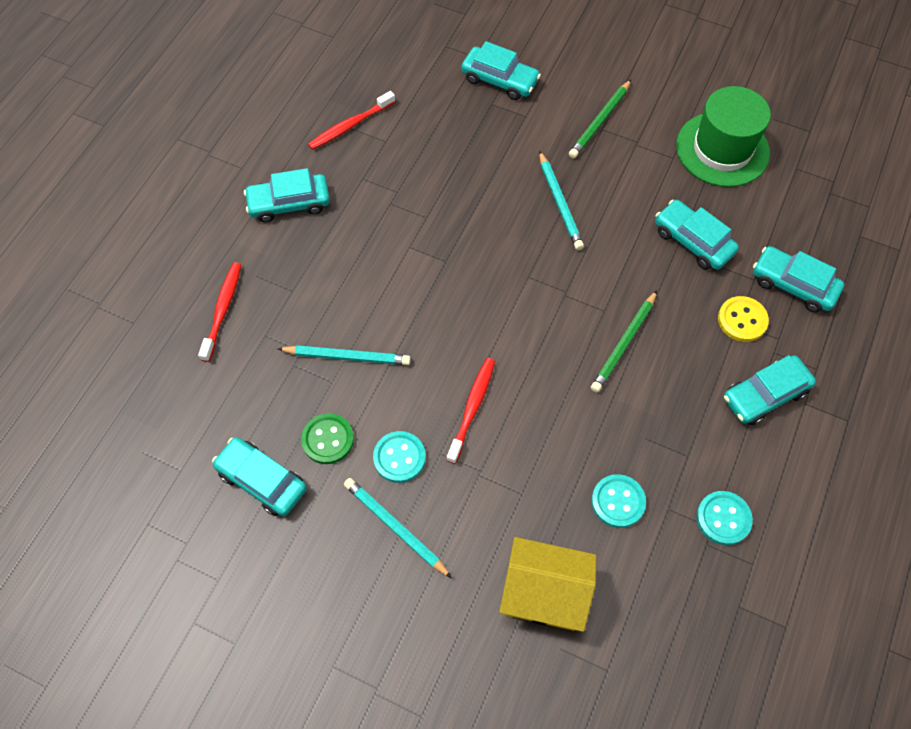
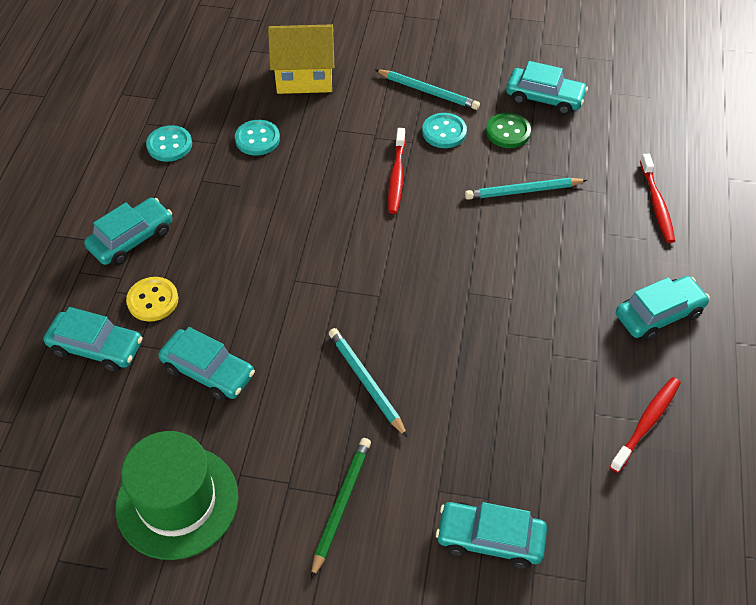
camera: 165 degrees right, 10 degrees down
(624, 344) = (270, 254): green pencil -> none

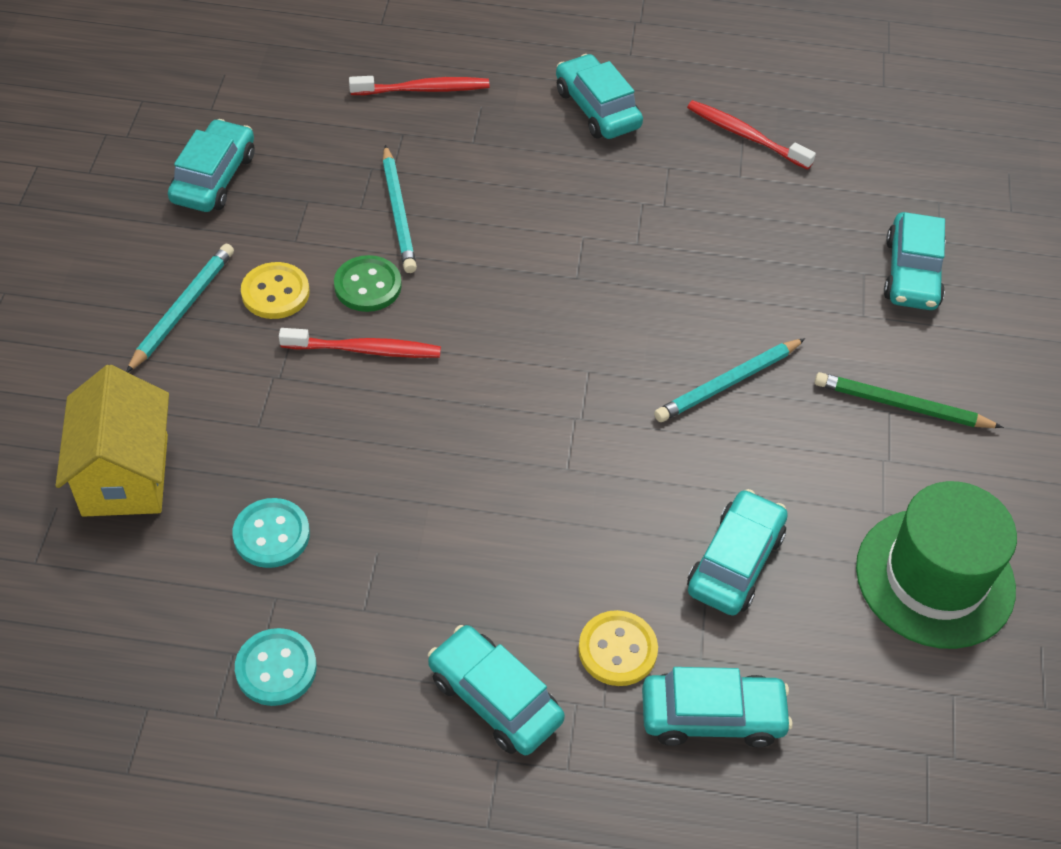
camera: 95 degrees left, 0 degrees up
(96, 347) = (712, 716): turquoise car -> turquoise car turned 75 degrees clockwise
(444, 132) = (275, 293): turquoise button -> yellow button
(508, 132) = (281, 221): green button -> green button (368, 286)

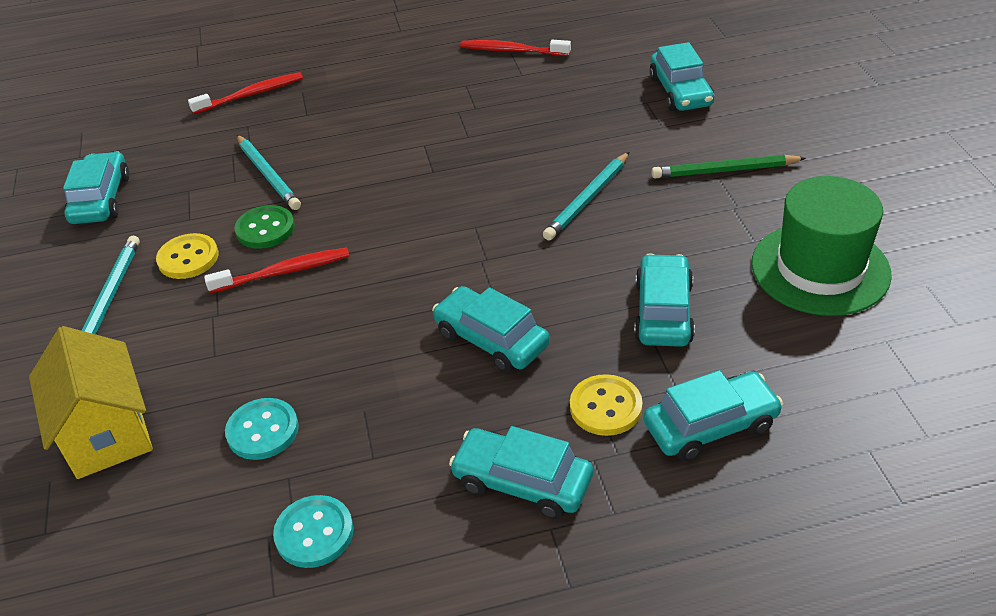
camera: 15 degrees left, 10 degrees down
(597, 108) = (393, 67): turquoise car -> turquoise car (491, 339)

